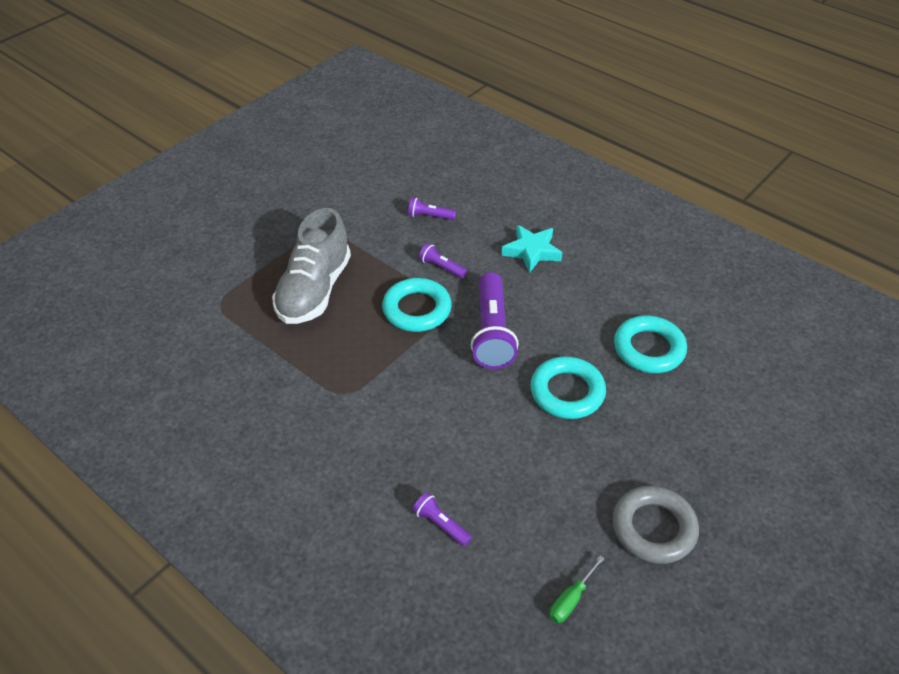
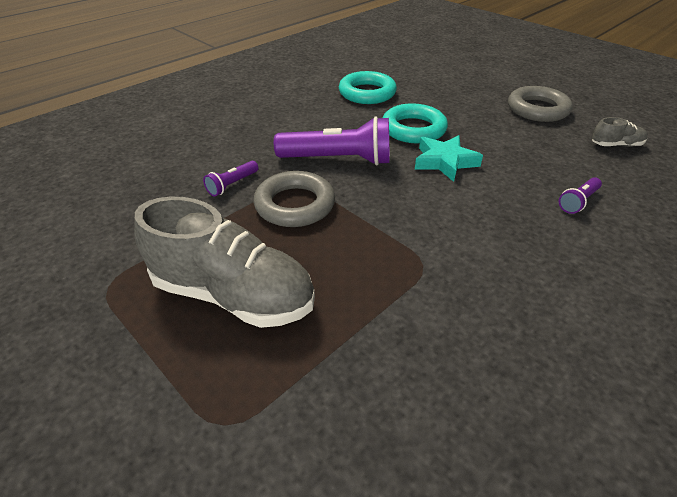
camera: 85 degrees left, 5 degrees down
(417, 309) = (295, 205): turquoise ring -> grey ring
(430, 216) = (138, 189): purple flashlight -> none
(532, 251) = (232, 131): turquoise star -> turquoise star (444, 162)
(571, 599) = (616, 145): green screwdriver -> grey shoe

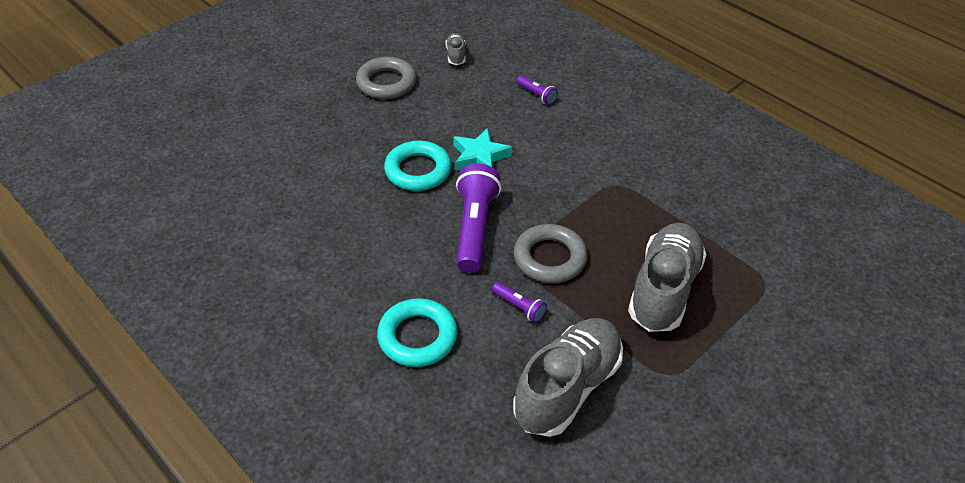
camera: 90 degrees left, 5 degrees up
(126, 211) = (567, 388): none -> grey shoe
(367, 93) = (327, 200): turquoise ring -> turquoise ring (417, 337)

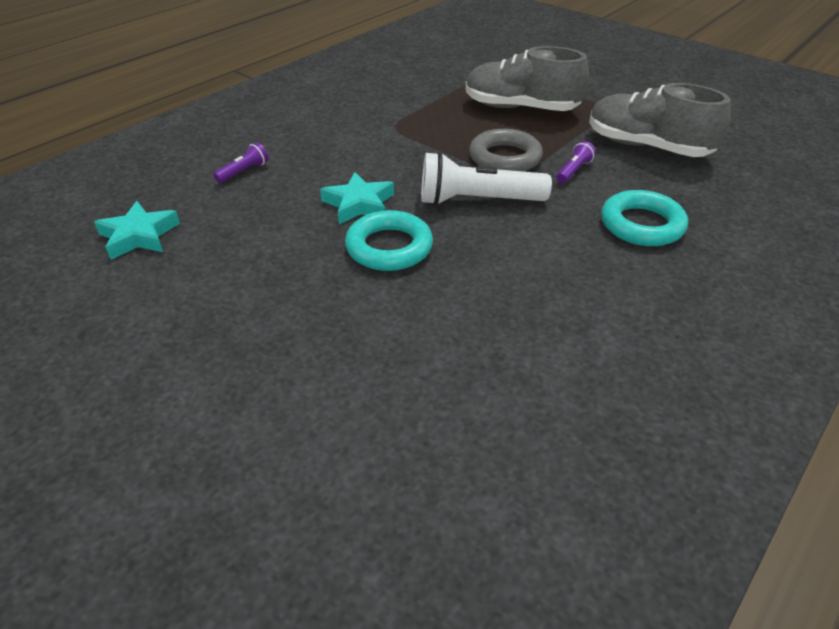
camera: 95 degrees left, 5 degrees down
(386, 83) = (192, 295): grey ring -> none
(456, 55) = (139, 236): grey shoe -> turquoise star
(474, 228) = (478, 201): purple flashlight -> white flashlight

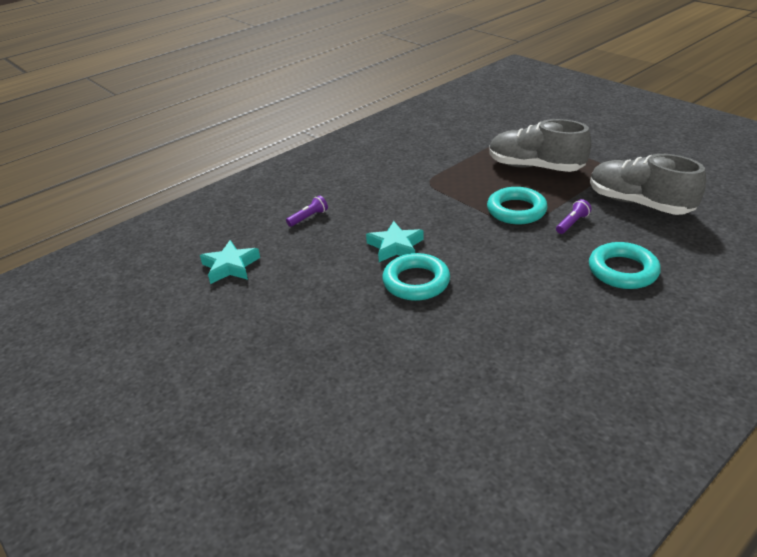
camera: 10 degrees right, 5 degrees down
(478, 201) = (490, 246): white flashlight -> none
(505, 158) = (516, 210): grey ring -> turquoise ring

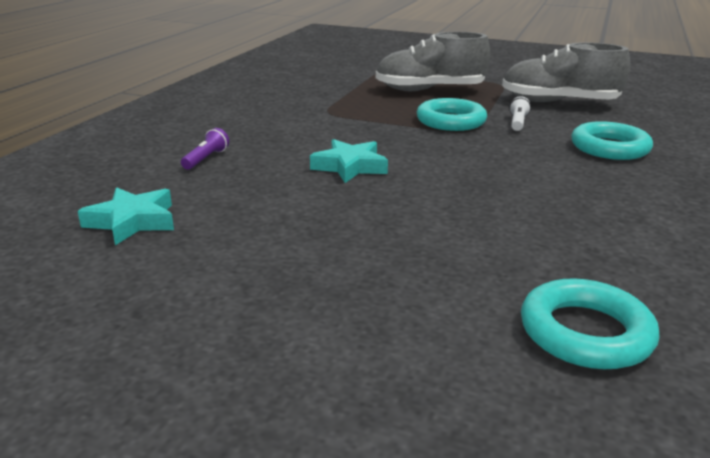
camera: 30 degrees left, 10 degrees down
(416, 282) = (411, 192): turquoise ring -> turquoise ring (585, 333)
(572, 223) = (517, 123): purple flashlight -> white flashlight

